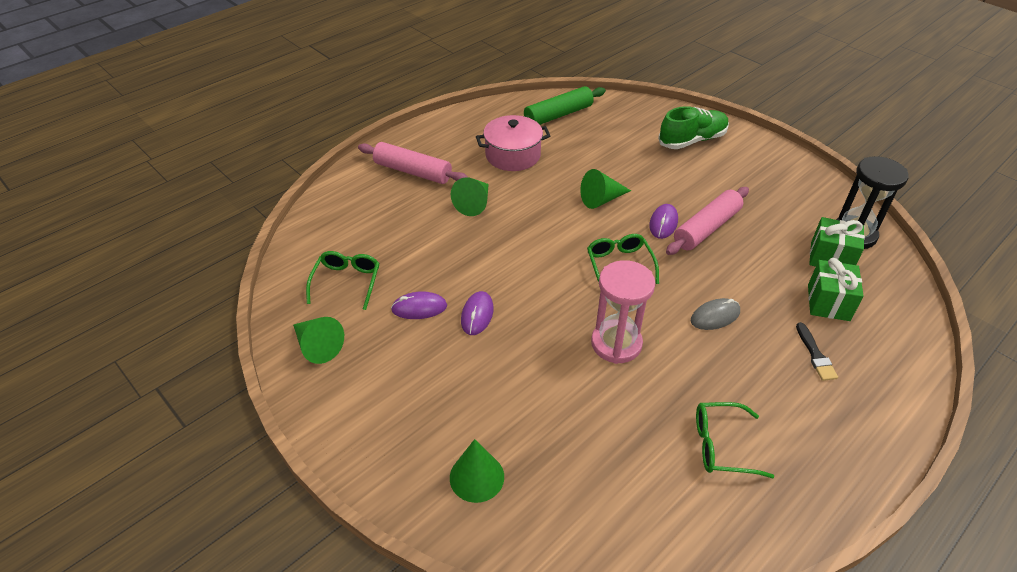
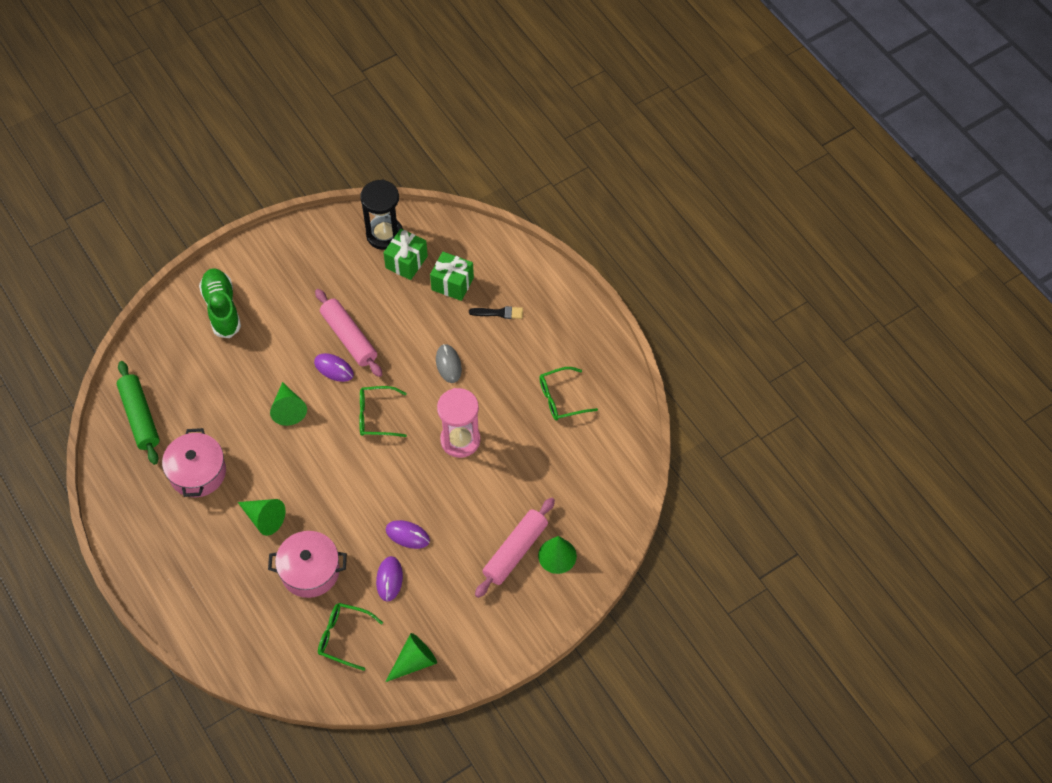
camera: 80 degrees left, 15 degrees up
(413, 171) = (197, 569): pink rolling pin -> pink rolling pin (515, 551)
(421, 244) = (310, 571): none -> pink pot
(721, 445) = (561, 399): green glasses -> green glasses turned 60 degrees clockwise

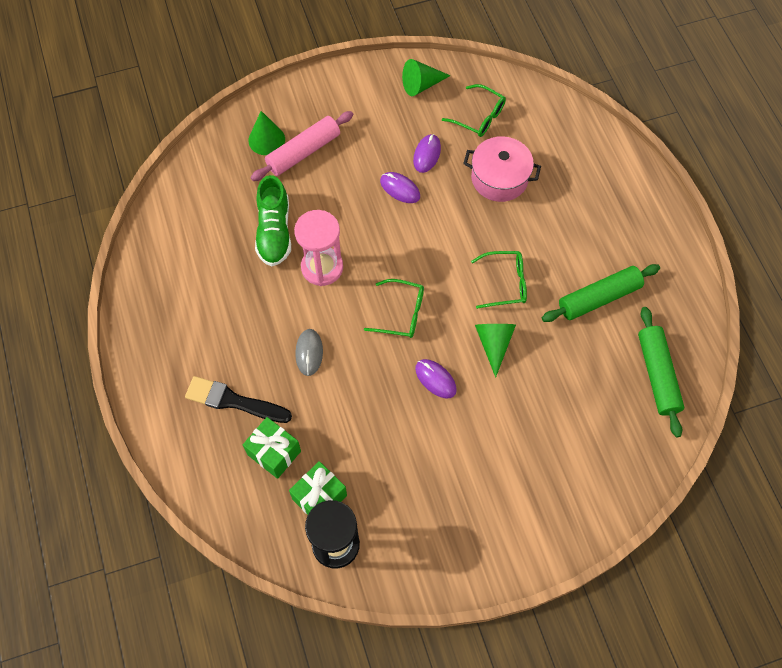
camera: 165 degrees left, 5 degrees up
(197, 472) = (599, 298): pink pot -> green rolling pin
(222, 309) = (552, 489): green shoe -> green shoe (274, 231)
(264, 518) = (536, 236): green cone -> none
(349, 337) = (410, 413): pink rolling pin -> none
(499, 313) = (233, 401): black brush -> black brush, size x1.71
(561, 399) = (204, 285): green glasses -> green glasses (505, 283)

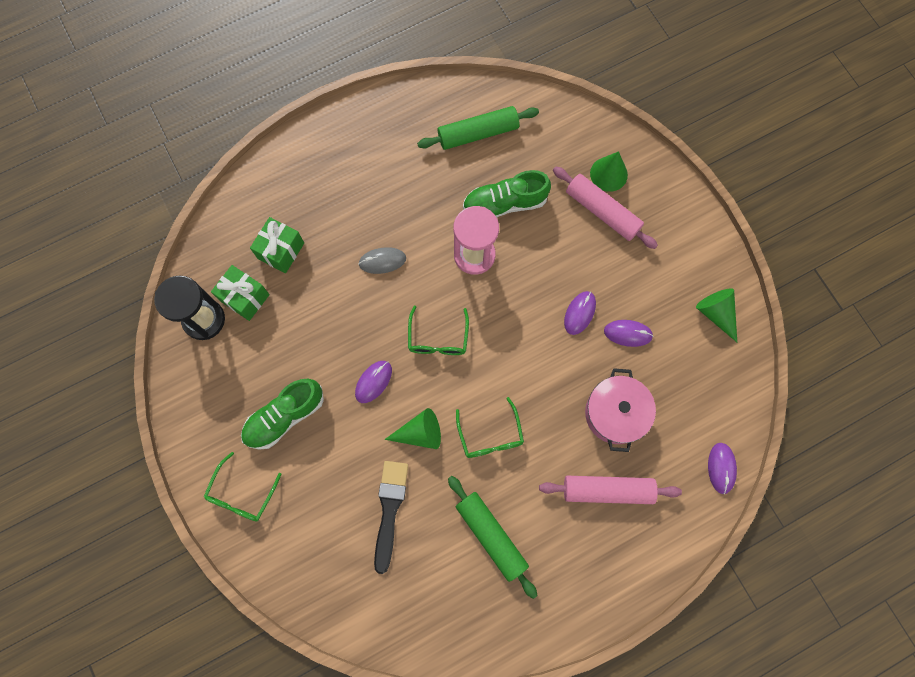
camera: 80 degrees right, 10 degrees up
(233, 401) = (325, 206): black brush -> black brush (389, 510)
(458, 470) = (285, 417): none -> green shoe
(479, 117) = (689, 381): green glasses -> green glasses (241, 494)
(559, 110) = (721, 468): none -> purple mouse
(568, 197) = (607, 490): none -> pink rolling pin
(657, 374) = (413, 606): green rolling pin -> green rolling pin (478, 133)

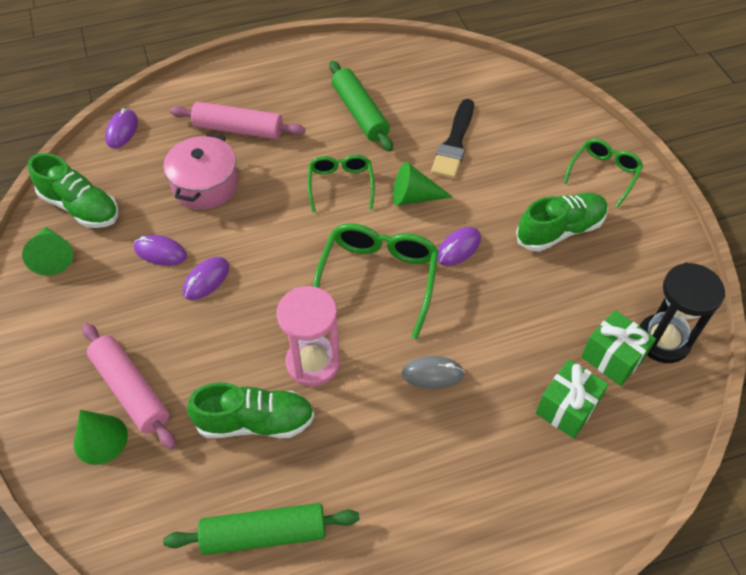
camera: 170 degrees left, 20 degrees down
(438, 338) = (378, 279): green glasses -> green glasses, size x1.62
(717, 368) = (80, 207): none -> green shoe

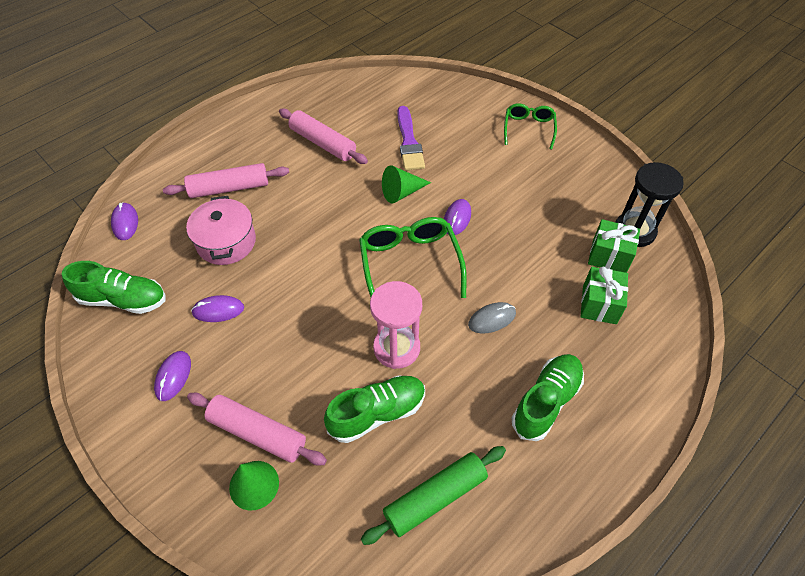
camera: 25 degrees left, 0 degrees up
(52, 256) = (121, 351): green cone -> none
(206, 280) = (271, 317): purple mouse -> purple mouse (173, 376)
(341, 185) = (339, 203): green glasses -> none
(360, 113) = (323, 143): green rolling pin -> pink rolling pin
(454, 143) = (409, 142): black brush -> purple brush
(560, 230) = (521, 180): green shoe -> green shoe (546, 402)

